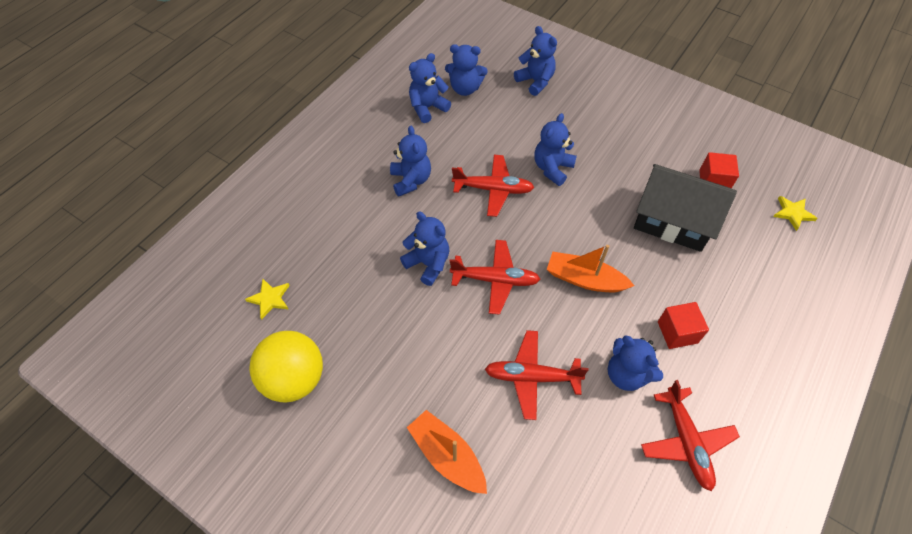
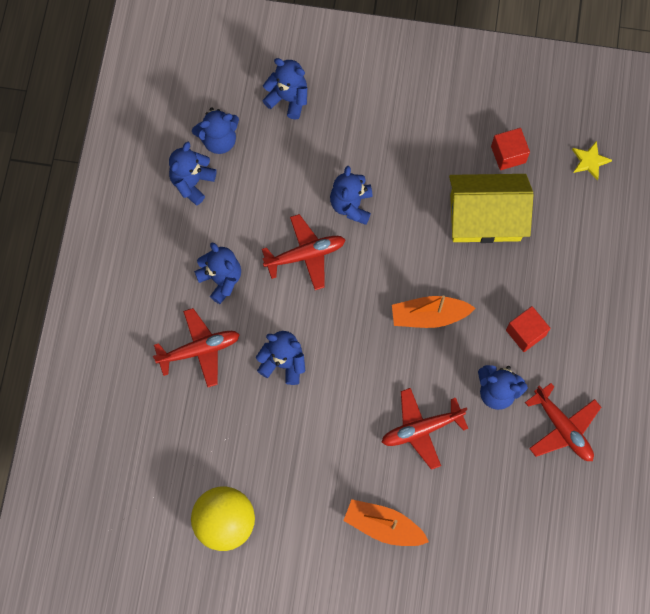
camera: 25 degrees left, 15 degrees up
(270, 299) = (159, 462): yellow star -> none
(495, 280) = (351, 352): red plane -> red plane (199, 350)
(672, 221) = (485, 217): black house -> yellow house

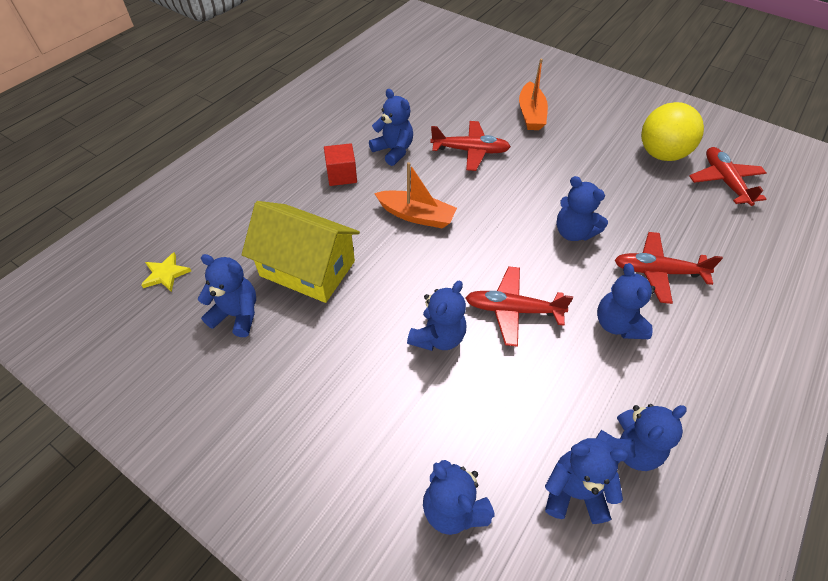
camera: 155 degrees left, 20 degrees down
(383, 526) = (531, 114): orange boat -> orange boat turned 45 degrees clockwise
(508, 154) = (237, 315): red cube -> blue teddy bear
(562, 428) = (360, 116): red plane -> red plane (724, 181)

